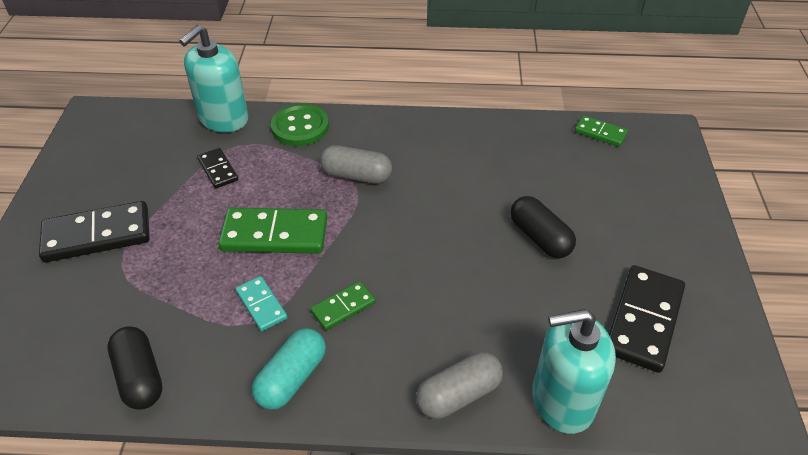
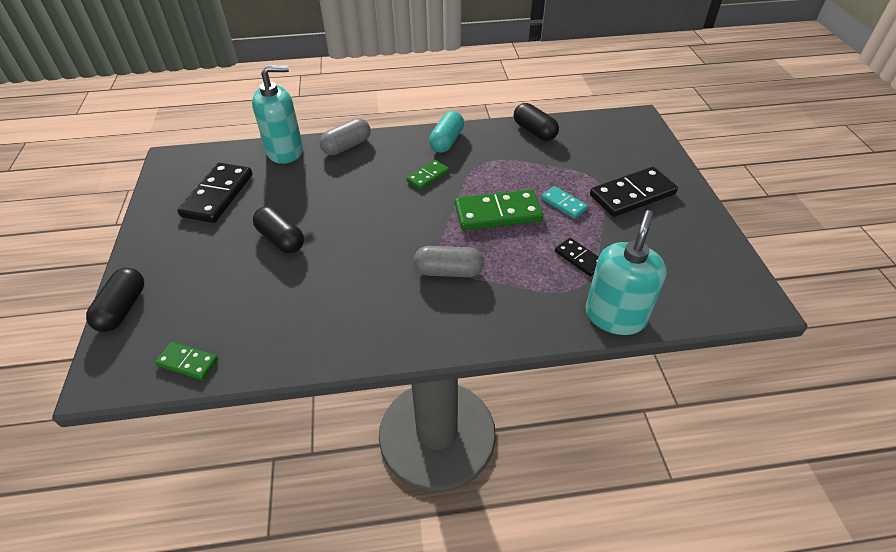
camera: 170 degrees right, 0 degrees up
(261, 305) = (483, 171): turquoise domino -> turquoise domino (563, 204)
(300, 127) = (527, 318): green button -> none
(686, 184) = (123, 309): none -> black capsule

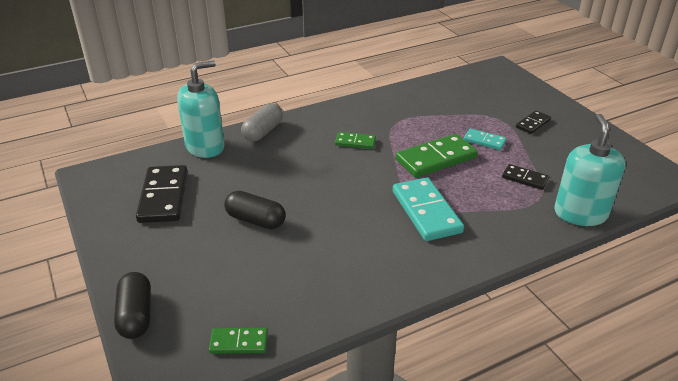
camera: 20 degrees left, 10 degrees down
(427, 176) = (355, 142): green domino -> green domino turned 75 degrees clockwise
(446, 141) = (352, 111): turquoise capsule -> none
(448, 271) = (426, 212): grey capsule -> turquoise domino
(534, 131) = (422, 91): black capsule -> none
(632, 195) = (533, 124): black domino -> black domino, size x0.54

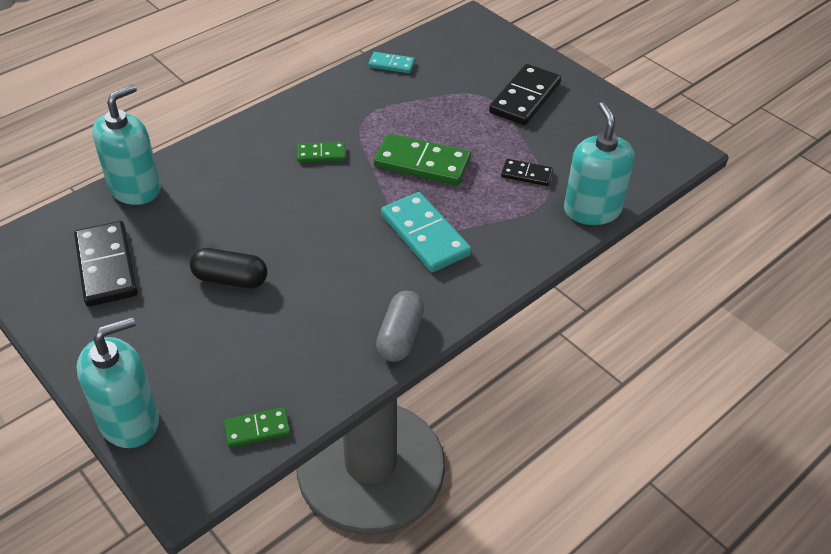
camera: 15 degrees left, 10 degrees up
(136, 315) = (129, 421): black capsule -> turquoise soap dispenser
(263, 132) = (202, 156): grey capsule -> grey capsule (400, 336)
(436, 159) = (422, 163): green domino -> green domino turned 60 degrees clockwise
(484, 141) = (473, 130): turquoise domino -> turquoise domino (391, 64)
(533, 124) = (524, 98): black domino -> black domino, size x1.86

